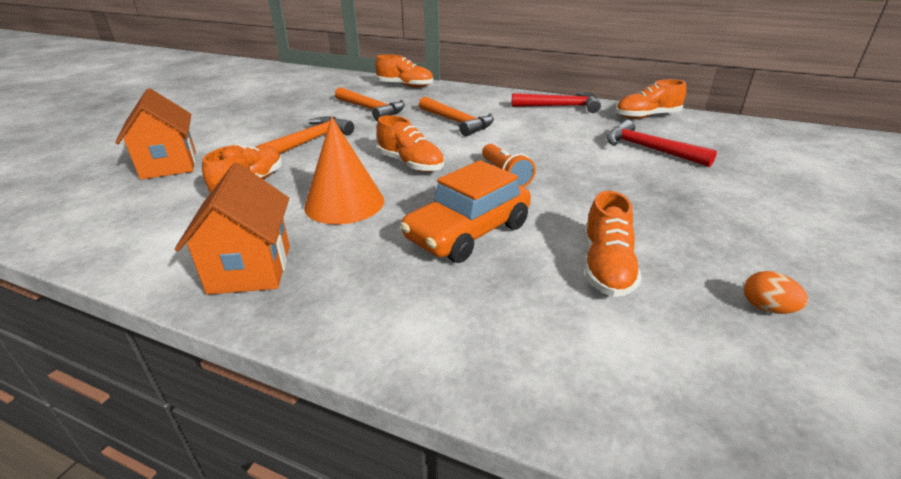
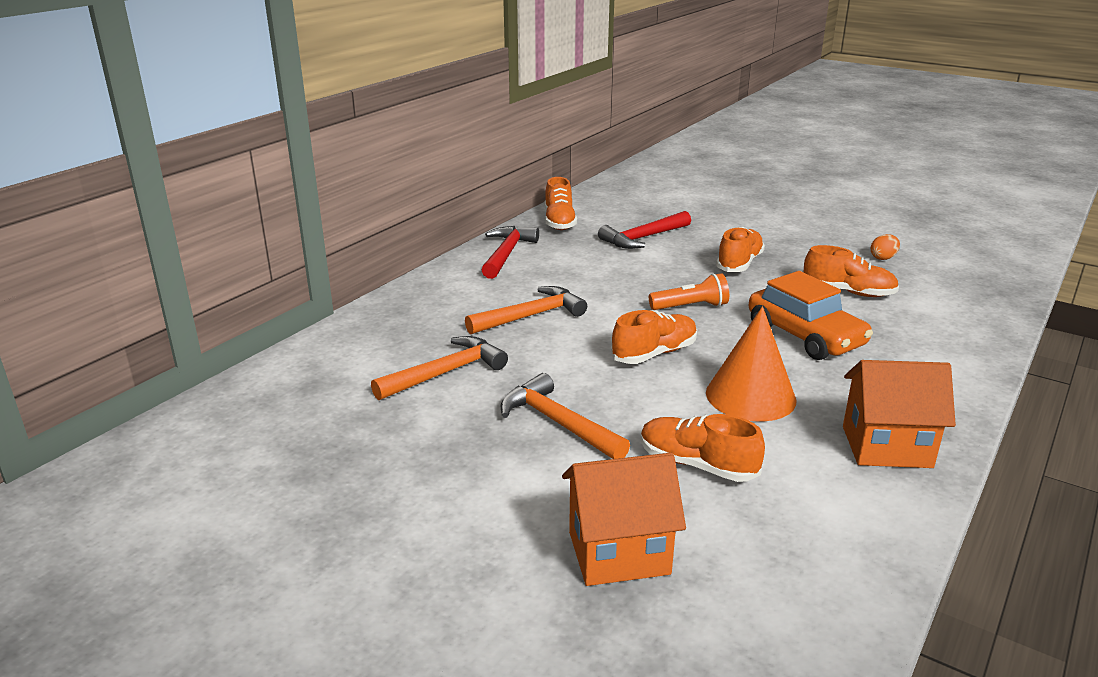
camera: 80 degrees left, 5 degrees down
(405, 86) = (344, 340): orange shoe -> orange shoe (739, 263)

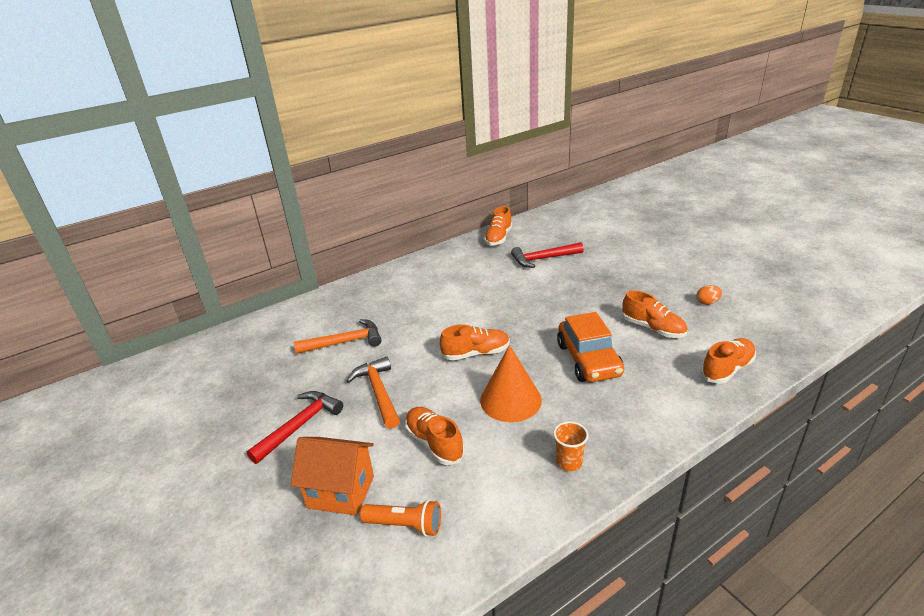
camera: 25 degrees right, 5 degrees up
(507, 254) = (446, 259): red hammer -> red hammer (300, 425)
(531, 316) = (424, 310): orange hammer -> none
(691, 307) = (529, 321): orange flashlight -> orange flashlight (405, 525)
(739, 263) = (592, 290): orange shoe -> orange shoe (727, 369)
(886, 447) = (569, 462): orange house -> orange cup

